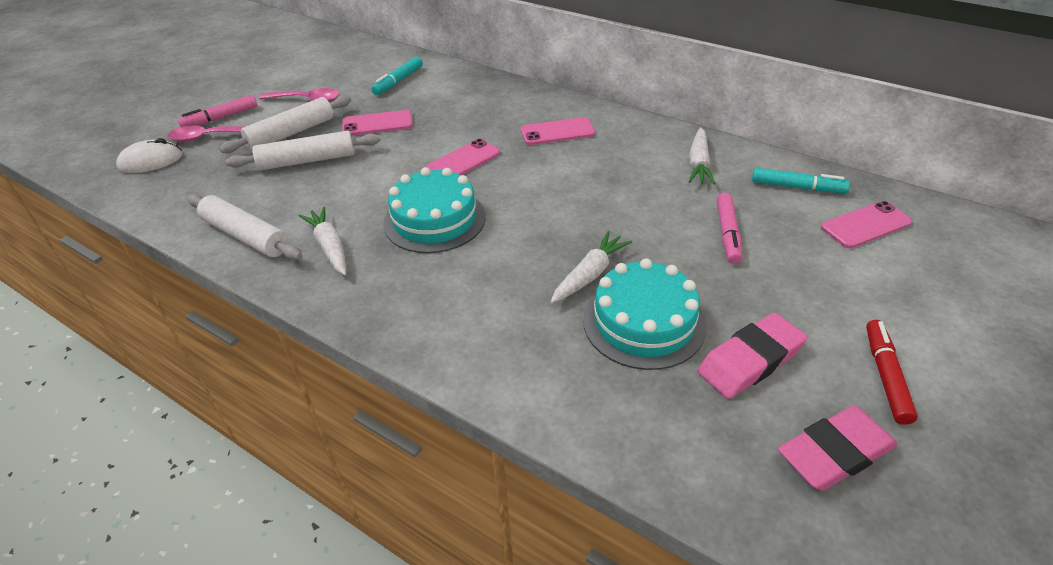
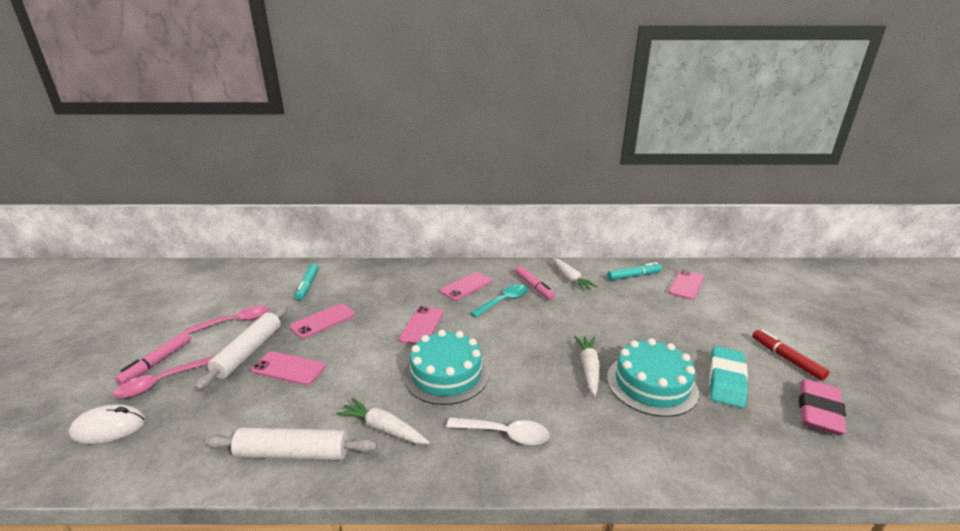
camera: 35 degrees left, 15 degrees down
(151, 161) = (109, 427): white mouse -> white mouse turned 45 degrees clockwise
(307, 160) = (288, 368): white rolling pin -> pink phone
(426, 300) = (504, 434): none -> white spoon
(580, 164) = (504, 301): none -> turquoise spoon
(727, 233) = (631, 313): pink marker -> pink marker (534, 286)
(750, 361) = (726, 380): pink eraser -> turquoise eraser

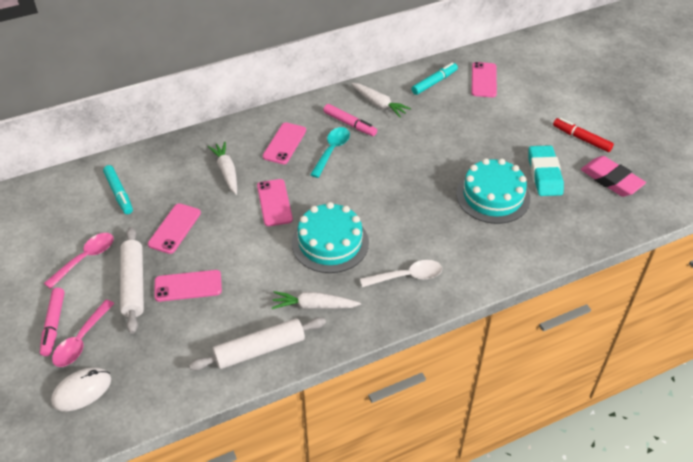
camera: 25 degrees left, 20 degrees up
(588, 368) = (440, 198): white carrot -> white carrot (226, 171)
(818, 411) = (611, 180): pink eraser -> pink eraser turned 45 degrees counterclockwise

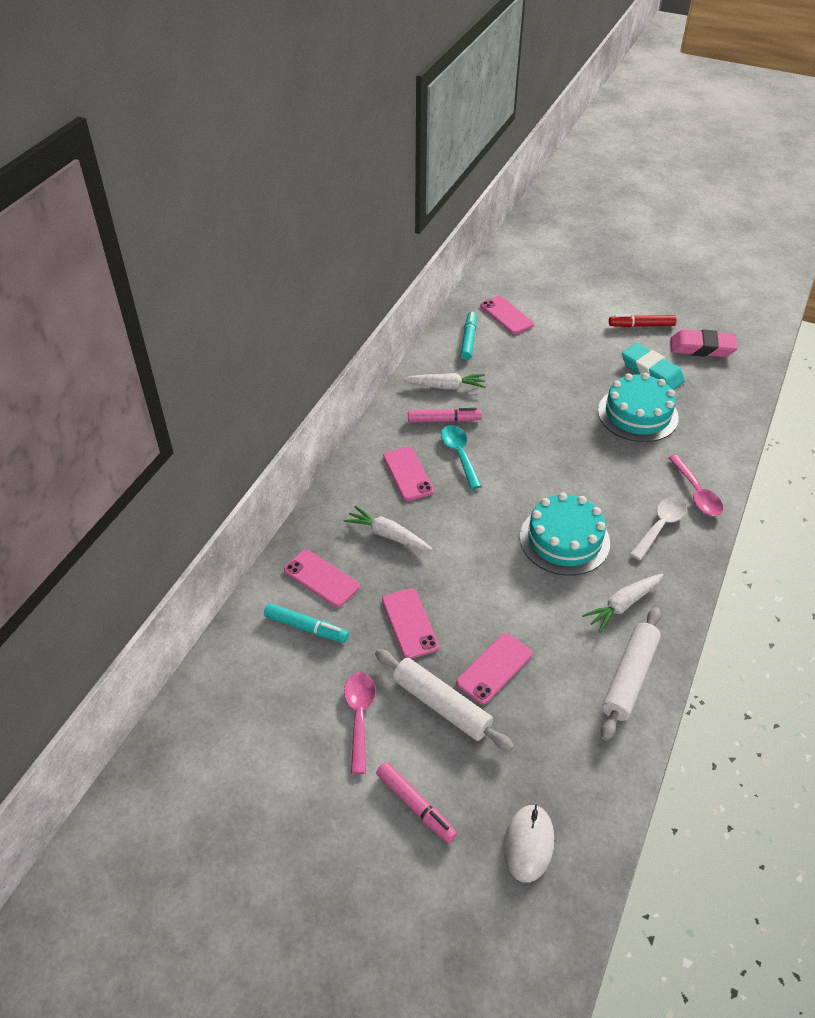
camera: 40 degrees left, 0 degrees up
(81, 340) = (463, 798): pink spoon -> pink spoon (696, 493)
(274, 203) = (470, 536): pink phone -> pink phone (321, 578)

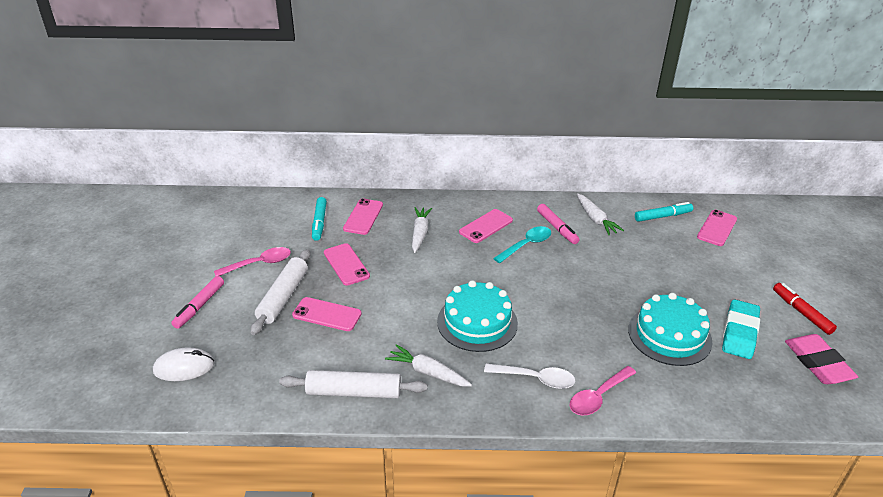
camera: 65 degrees right, 10 degrees down
(410, 623) = (346, 264): pink phone -> pink phone turned 75 degrees counterclockwise

